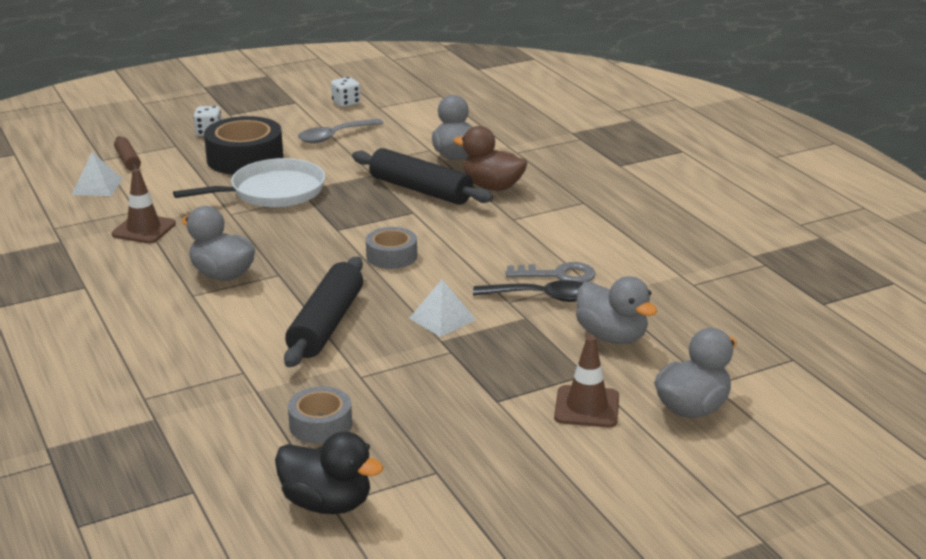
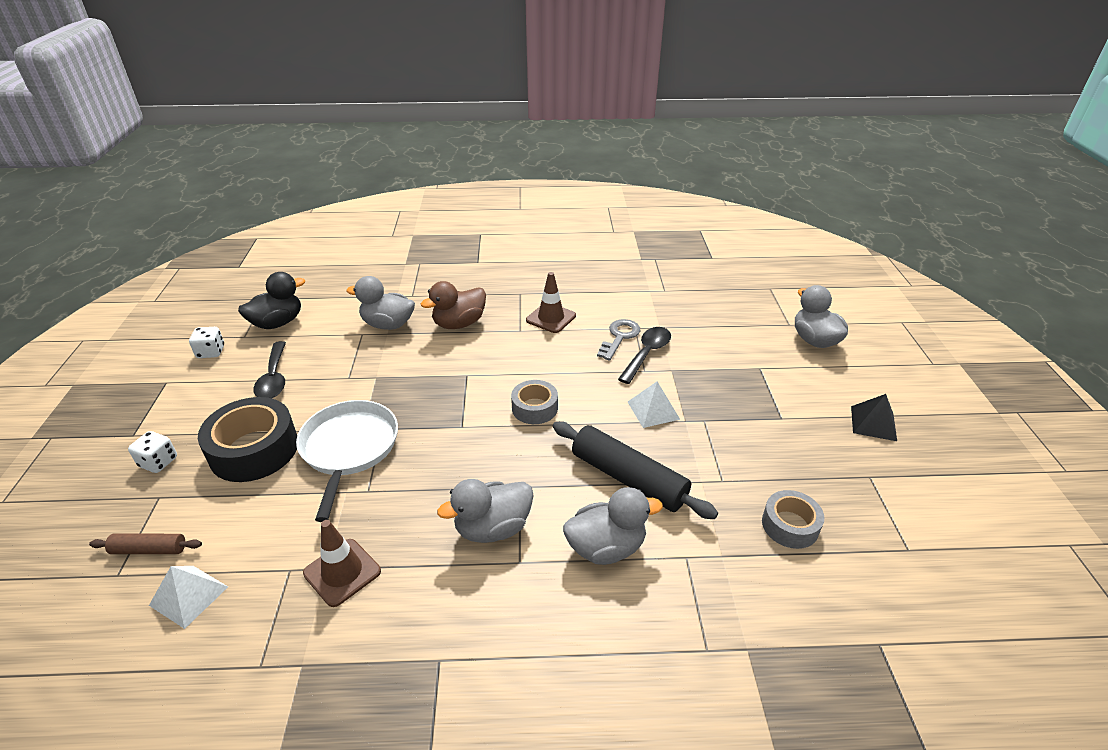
camera: 65 degrees left, 10 degrees up
(327, 503) = (906, 552): black duck -> black duck (277, 323)
(334, 136) = (274, 378): grey spoon -> black spoon
(420, 190) = (431, 359): black rolling pin -> none
(543, 468) = (873, 423): none -> black pyramid
(587, 407) = (802, 381): brown traffic cone -> brown traffic cone (551, 318)
(612, 336) = (716, 342): grey duck -> grey duck (606, 547)

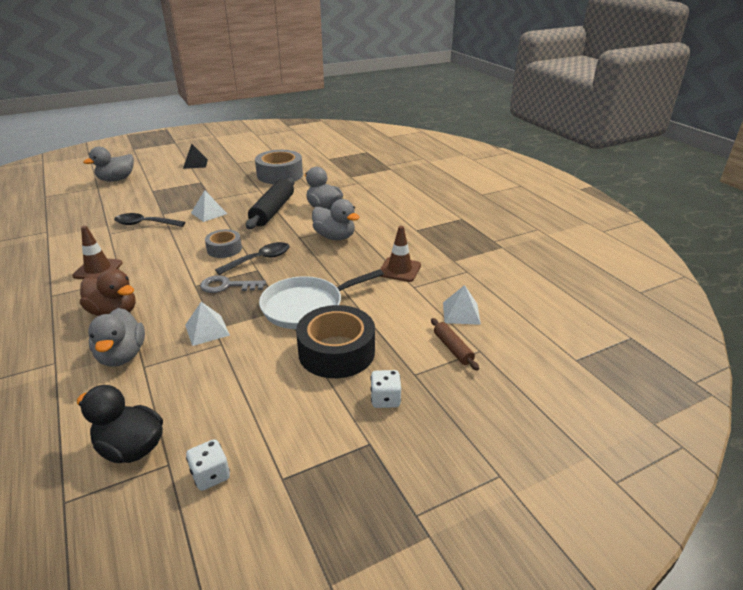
camera: 115 degrees left, 5 degrees down
(274, 378) = (240, 391): black spoon -> black spoon (259, 259)
(378, 372) = (207, 330): none -> white pyramid
(619, 337) = (124, 236): grey key -> grey key (227, 286)
(790, 525) = (280, 175): grey tape -> grey tape, size x1.72

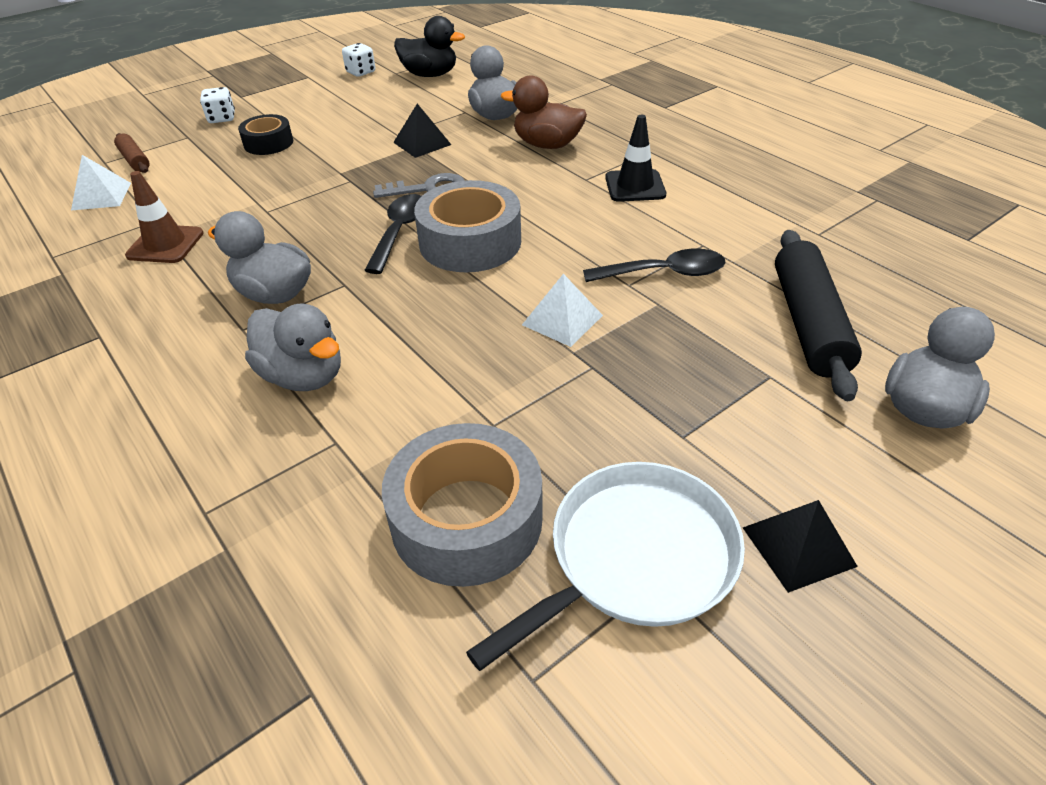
camera: 170 degrees right, 10 degrees up
(98, 269) = (635, 186): brown traffic cone -> black traffic cone
(207, 330) = (422, 143): white pyramid -> black pyramid
(224, 249) = (470, 242): grey tape -> grey tape, size x1.72
(259, 259) = (399, 232): black spoon -> black spoon turned 150 degrees clockwise
(273, 210) = (423, 348): black rolling pin -> black rolling pin (808, 323)
(306, 307) = (309, 178): white pan -> white pan (635, 557)
(336, 352) = (268, 143): black tape -> black tape, size x0.58

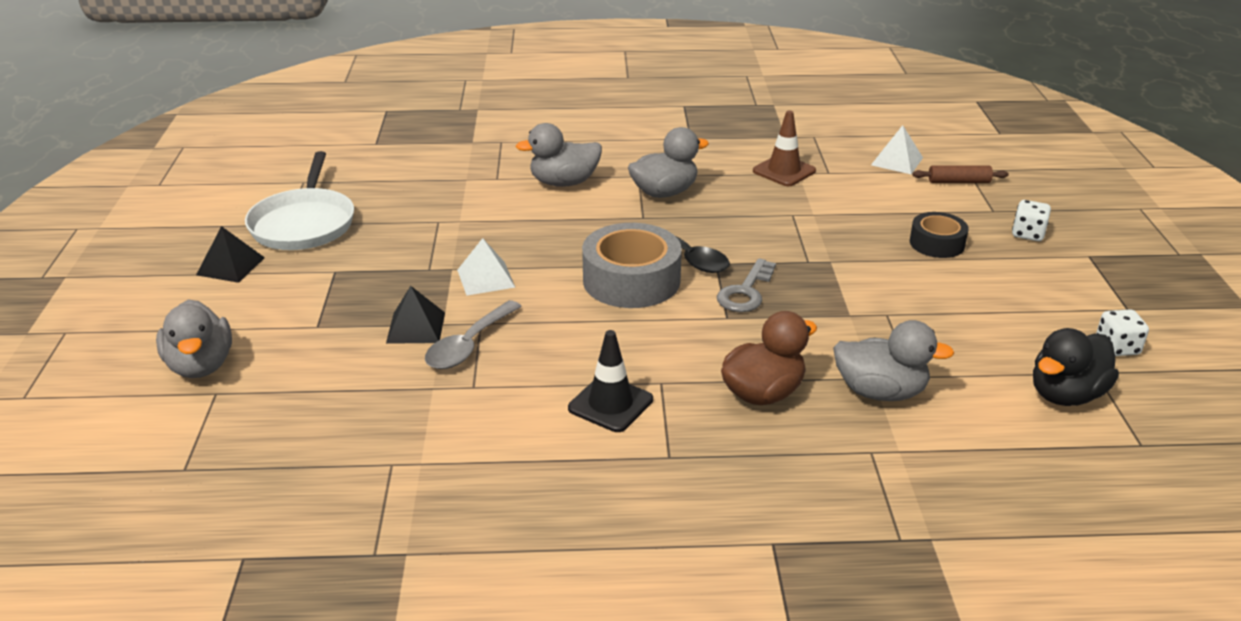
camera: 125 degrees right, 10 degrees down
(422, 143) = (850, 320): black pyramid -> black pyramid (415, 327)
(466, 519) = (394, 194): grey tape -> none
(664, 273) = (469, 345): black spoon -> grey spoon
(808, 323) = (324, 374): black rolling pin -> none

